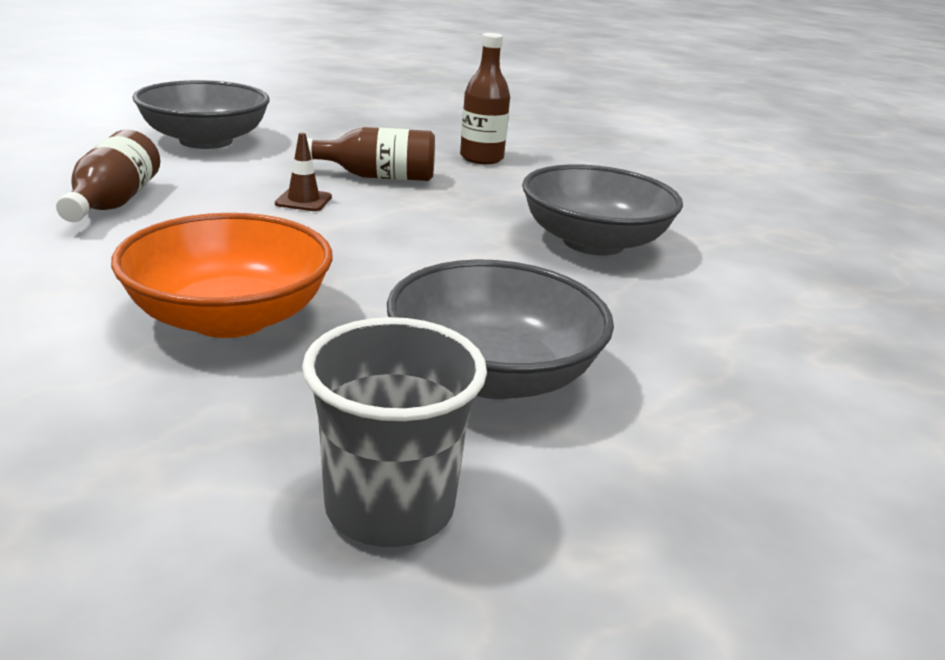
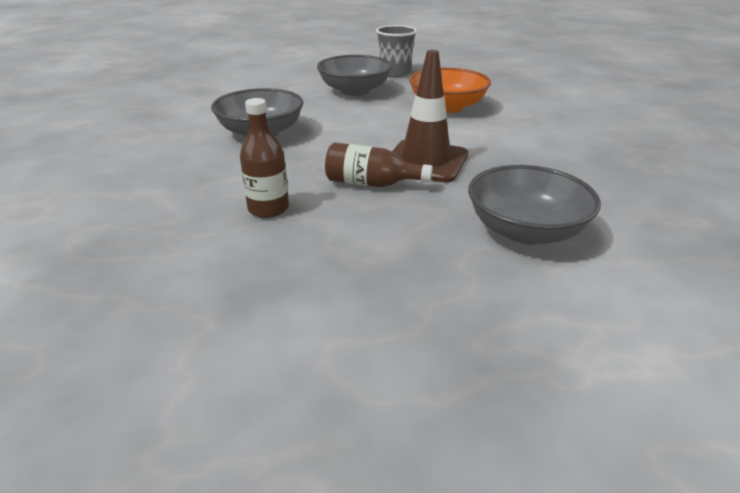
camera: 165 degrees left, 5 degrees up
(113, 203) = (540, 160): brown bottle -> none
(303, 200) = (425, 161): brown traffic cone -> brown traffic cone, size x2.38

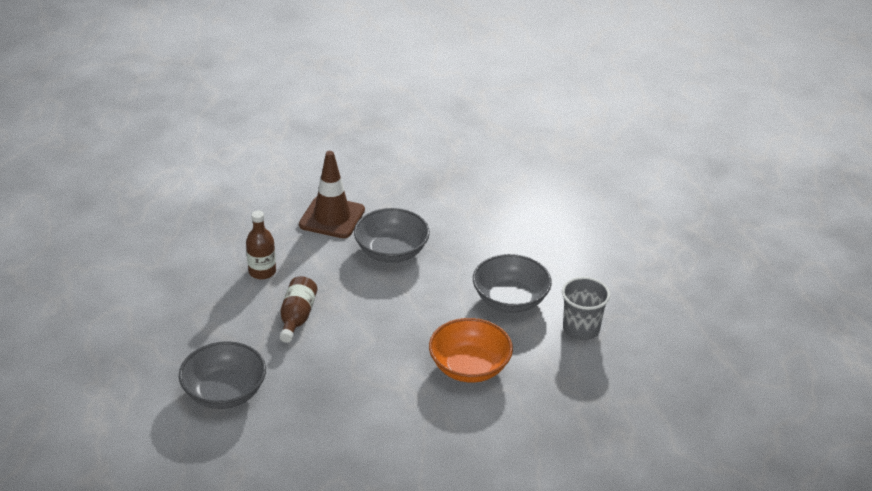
camera: 85 degrees right, 5 degrees up
(425, 161) = (336, 347): brown traffic cone -> brown traffic cone (332, 217)

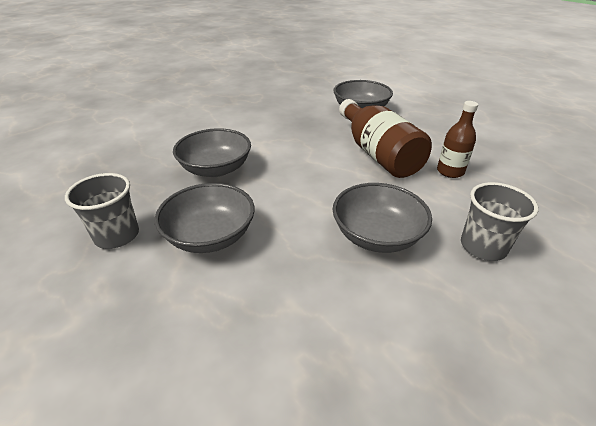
camera: 150 degrees right, 0 degrees up
(297, 317) = (377, 153): brown bottle -> brown bottle, size x1.80
(332, 217) = (483, 246): brown traffic cone -> grey cup
(469, 367) = (216, 169): orange bowl -> grey bowl

